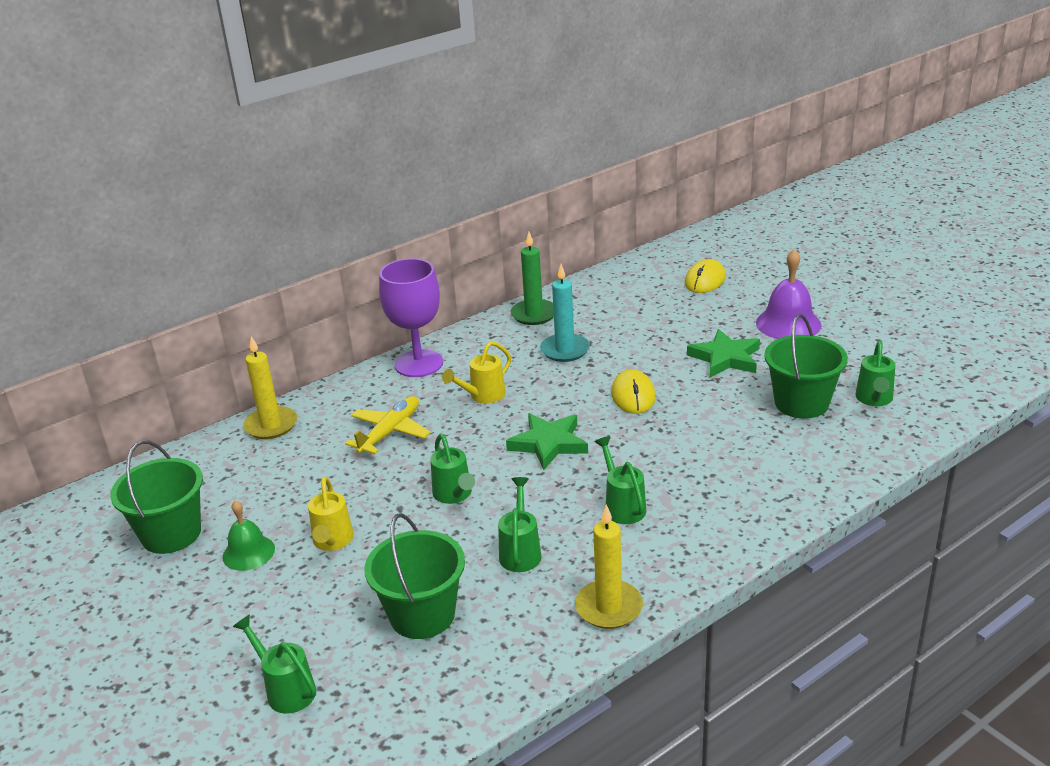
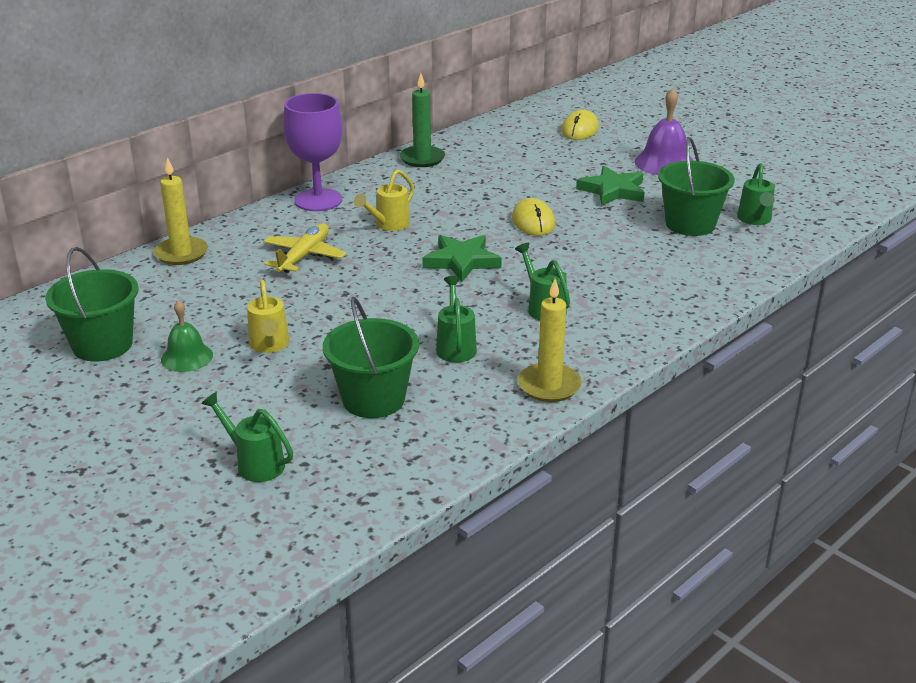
camera: 10 degrees left, 0 degrees up
(454, 495) = (380, 304): green watering can -> none
(565, 350) = (459, 187): turquoise candle -> none

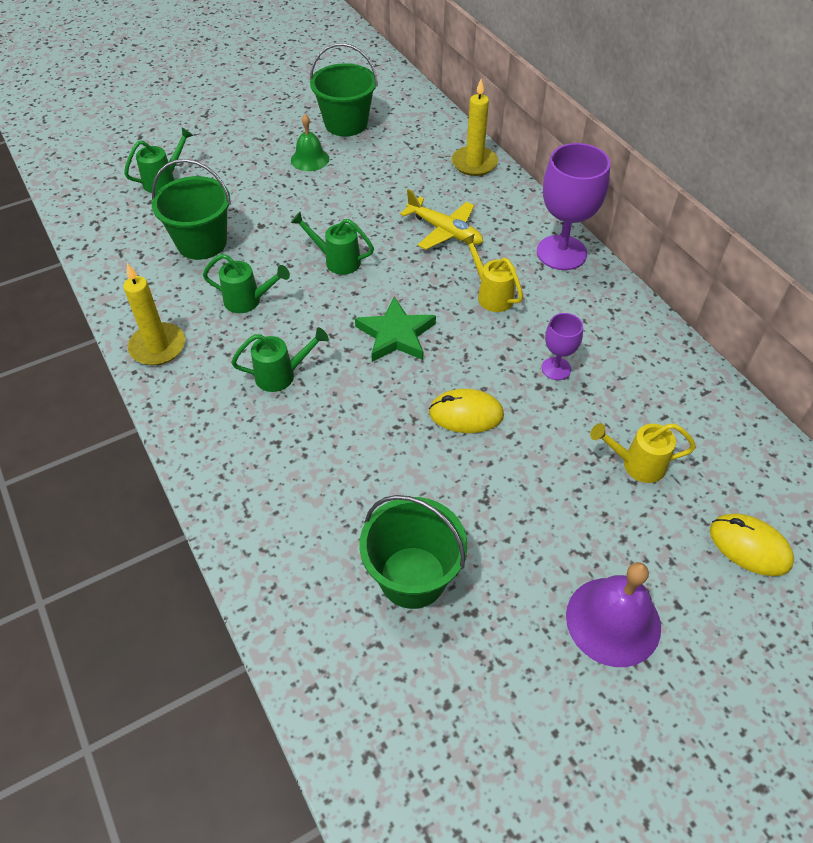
camera: 105 degrees right, 20 degrees up
(269, 345) = (305, 199): yellow watering can -> yellow watering can (637, 464)
(422, 159) = (658, 350): green candle -> none
(463, 193) = (556, 368): none -> purple goblet
(613, 190) = (531, 521): green star -> none
(755, 220) = (400, 666): green watering can -> green watering can (337, 261)

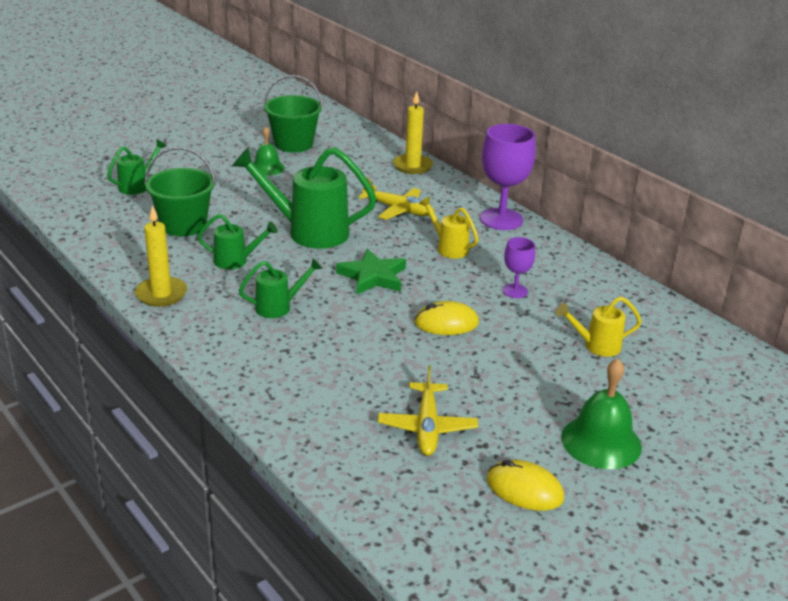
camera: 10 degrees left, 20 degrees down
(337, 261) = (309, 232): green watering can -> green watering can, size x1.91
(412, 577) = (427, 427): green bucket -> yellow plane
(613, 621) = (601, 441): purple bell -> green bell
(749, 546) = (699, 389): yellow mouse -> yellow mouse (524, 489)

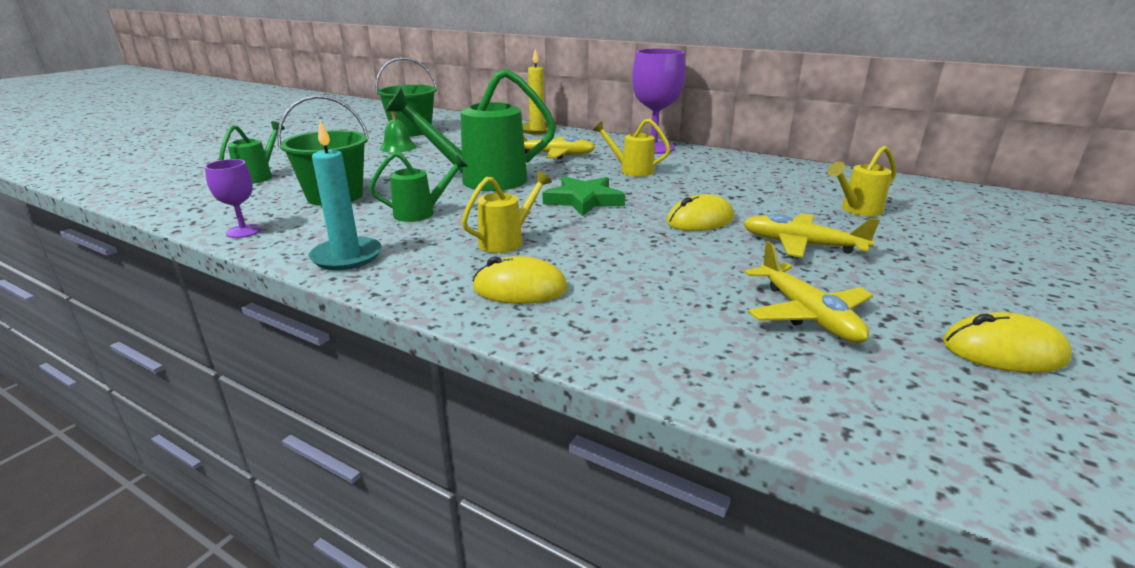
camera: 20 degrees left, 5 degrees down
(161, 294) = (347, 256): yellow candle -> turquoise candle
(256, 353) = (520, 288): none -> yellow mouse
(279, 307) = (507, 241): green watering can -> yellow watering can
(499, 369) = (802, 245): none -> yellow plane
(515, 291) = (730, 187): purple goblet -> purple goblet (244, 231)
(601, 441) = (990, 282): green bell -> none

